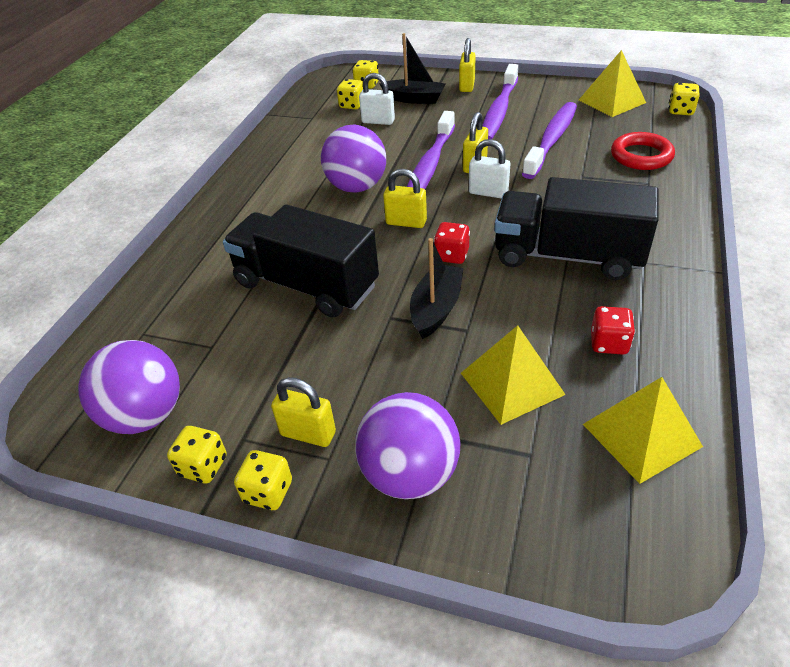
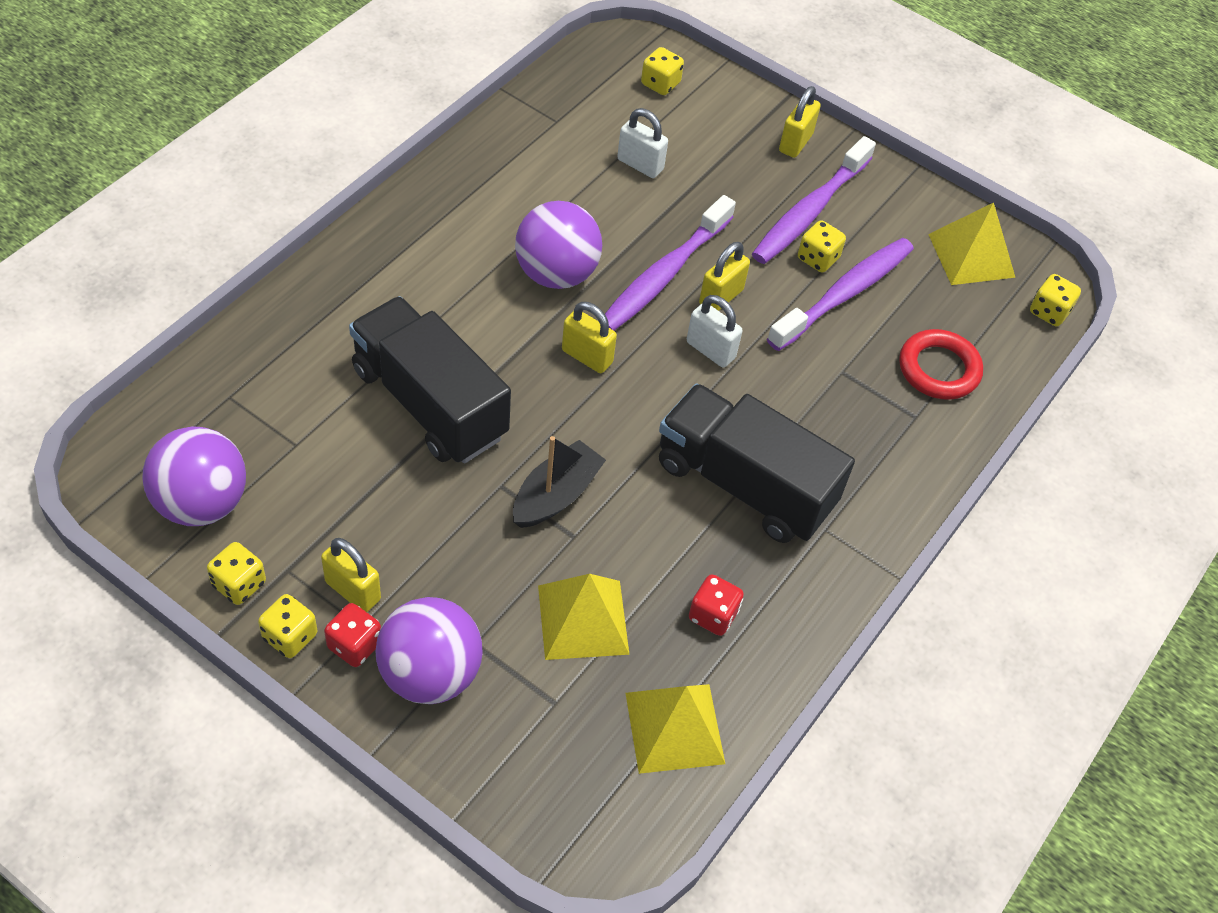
camera: 10 degrees right, 10 degrees up
(352, 105) = (621, 118): yellow dice -> yellow dice (817, 259)
(414, 99) = (710, 140): black boat -> none
(451, 255) = (613, 428): red dice -> red dice (354, 645)

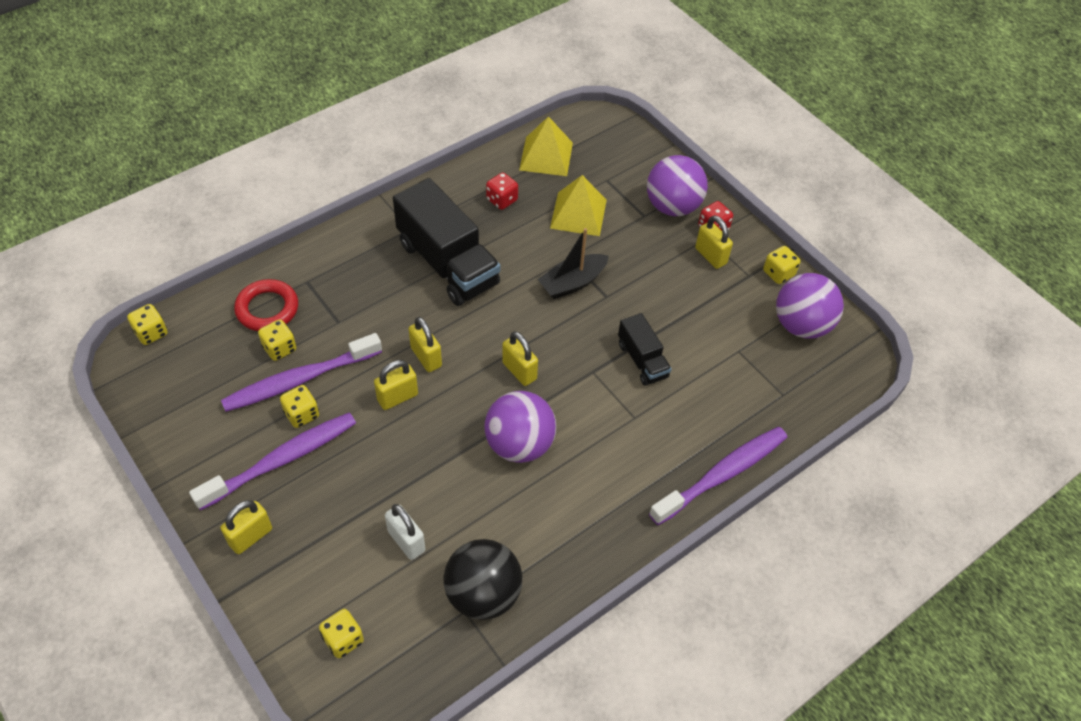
camera: 160 degrees left, 0 degrees up
(290, 636) = (750, 240): yellow dice -> yellow dice (280, 348)
(429, 403) = (642, 360): black truck -> black truck, size x0.52
(543, 136) = (483, 594): none -> black ball
(664, 274) = (433, 426): purple toothbrush -> purple toothbrush (722, 475)
(710, 350) = (426, 357): white padlock -> yellow padlock
(971, 255) = (174, 391): yellow pyramid -> none

